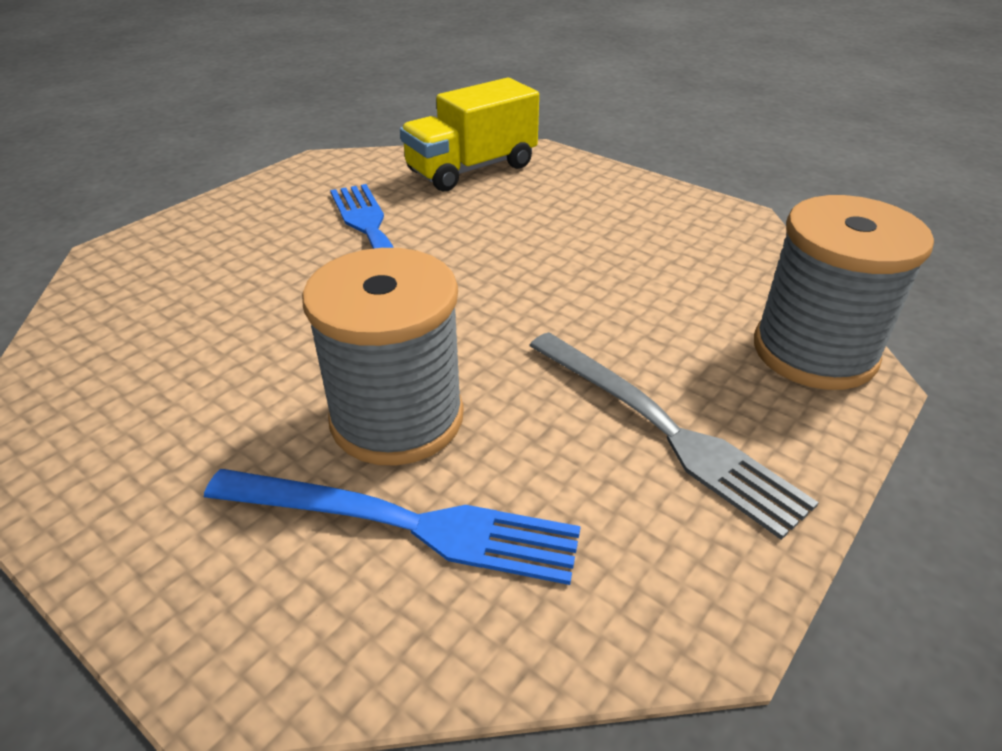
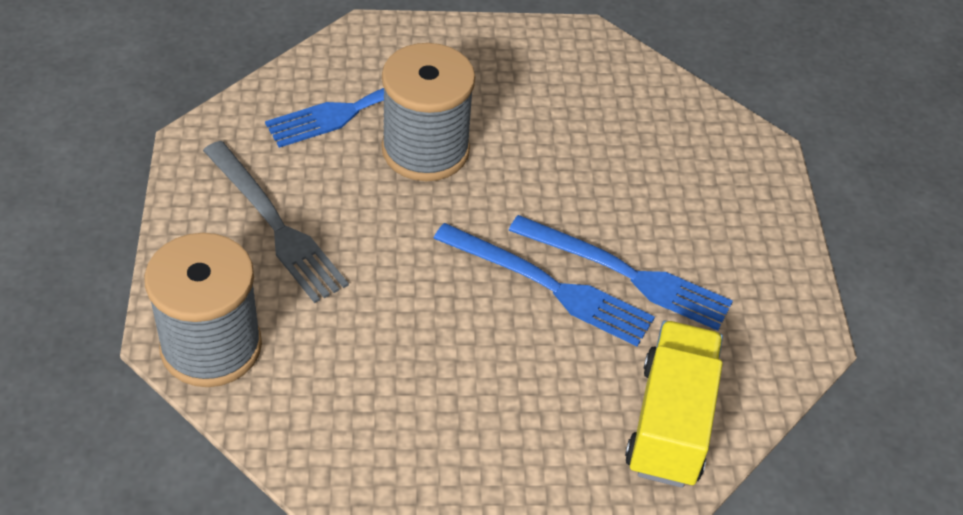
camera: 135 degrees right, 10 degrees up
(444, 256) = (549, 286): none -> blue fork
(663, 429) = (275, 225): grey fork -> grey fork turned 135 degrees counterclockwise

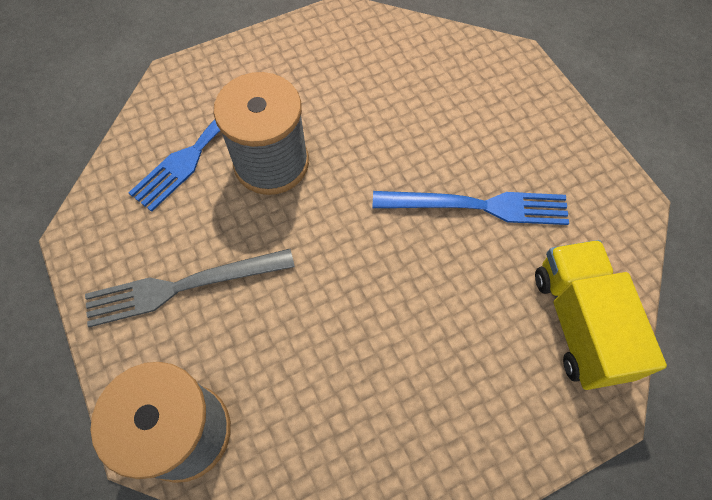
camera: 20 degrees left, 15 degrees up
(275, 225) = (183, 286): grey fork -> grey fork turned 135 degrees clockwise
(549, 286) = (427, 243): blue fork -> none

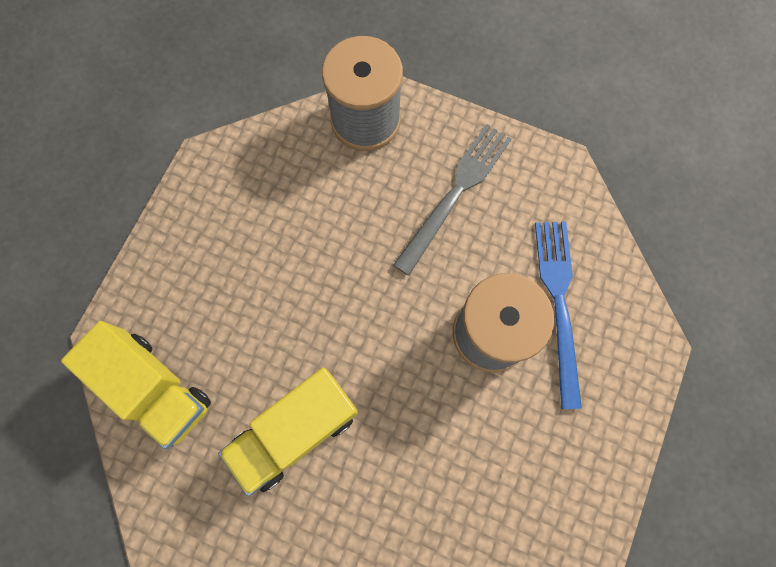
camera: 140 degrees right, 10 degrees up
(477, 206) = (295, 431): blue fork -> yellow truck

